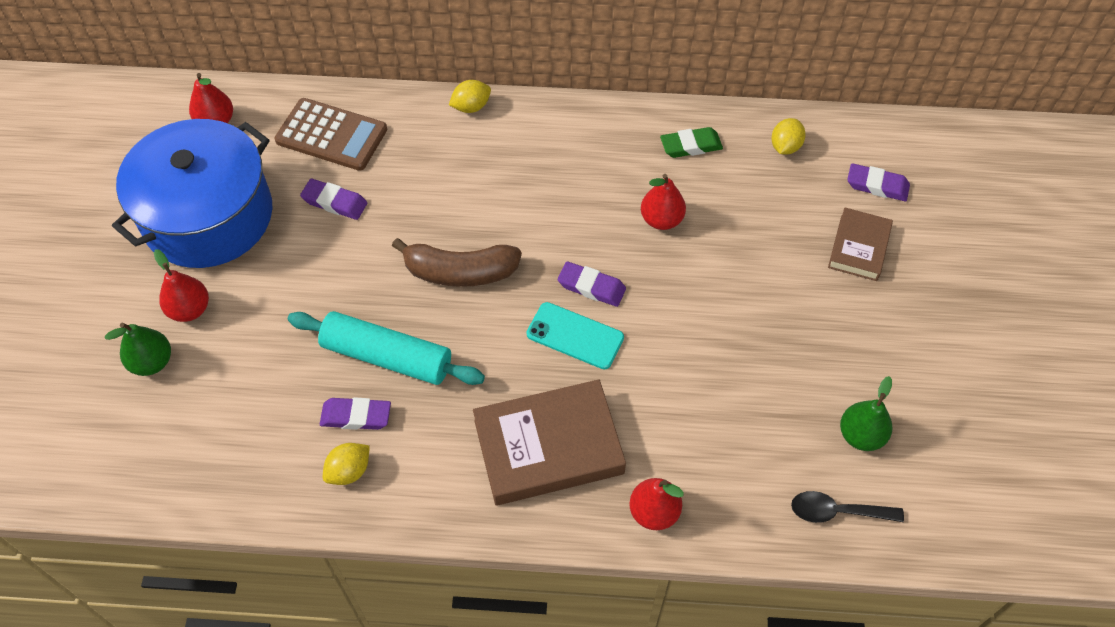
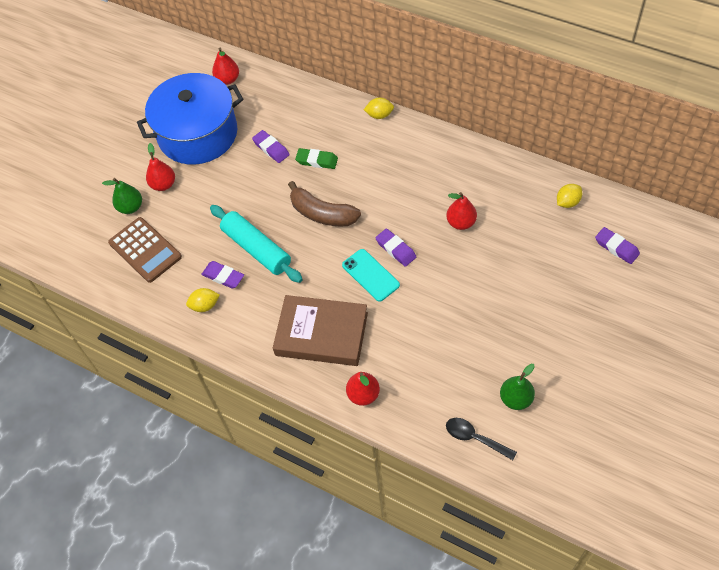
camera: 30 degrees right, 0 degrees up
(331, 135) = (288, 107): brown calculator -> brown calculator (145, 250)
(691, 146) = (505, 182): green eraser -> green eraser (317, 161)
(859, 247) = (581, 283): brown book -> none

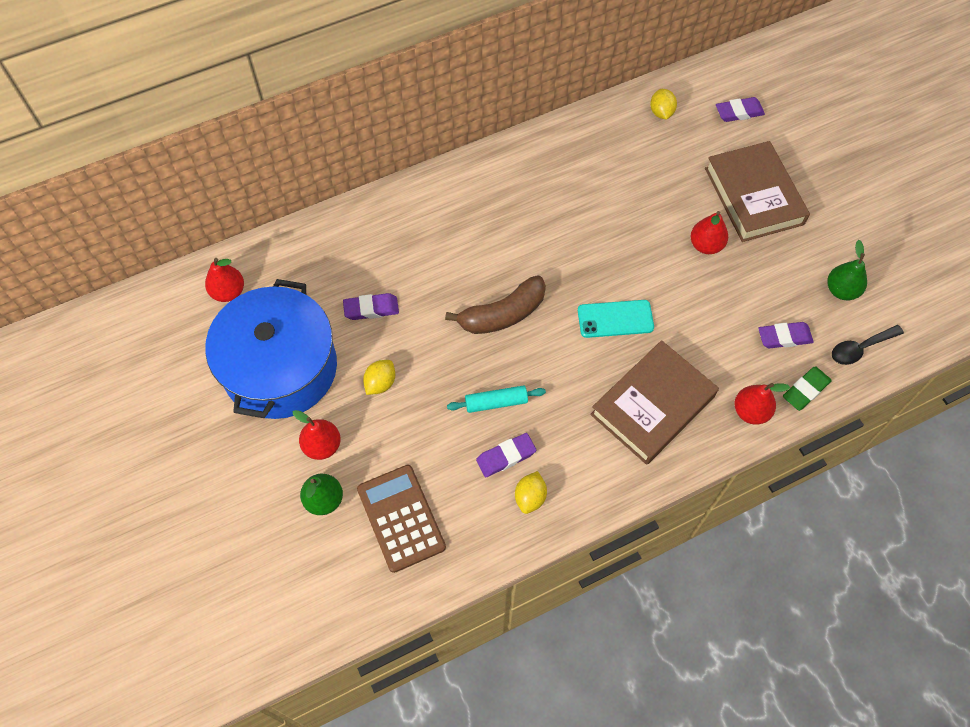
camera: 60 degrees left, 5 degrees up
(145, 250) = (401, 518): brown calculator -> brown calculator turned 105 degrees counterclockwise
(257, 249) = (496, 402): turquoise rolling pin -> turquoise rolling pin, size x0.57
(317, 161) = (428, 277): green eraser -> green eraser (805, 390)
(379, 115) = (420, 186): yellow lemon -> yellow lemon (380, 383)
(395, 249) = (602, 278): purple eraser -> purple eraser (784, 337)
(461, 222) = (615, 206): red pear -> red pear (706, 245)
(548, 298) = (753, 196): none -> brown book

